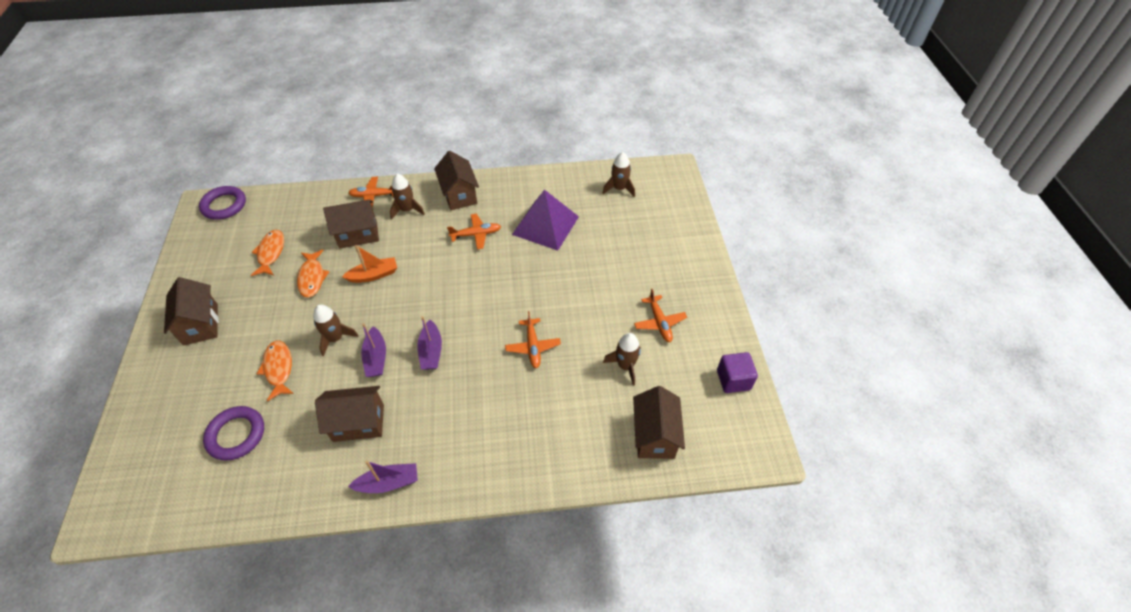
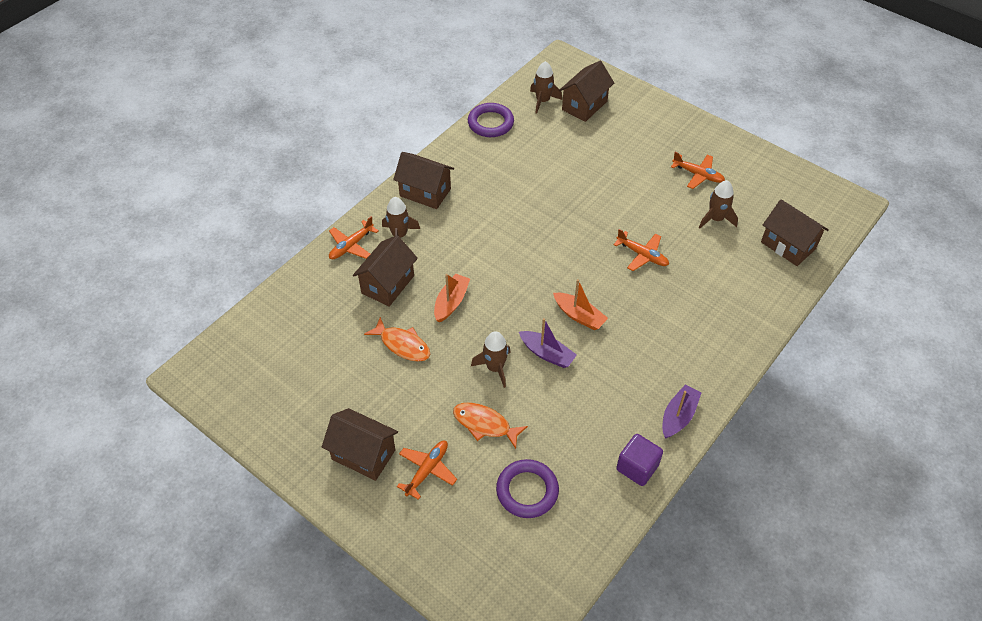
camera: 45 degrees left, 0 degrees up
(224, 205) = (216, 358): purple ring -> purple ring (490, 123)
(271, 253) = (332, 357): orange fish -> none
(358, 423) = (602, 402): brown house -> brown house (584, 105)
(431, 351) = (579, 316): purple boat -> orange boat
(476, 234) = (486, 212): orange plane -> orange plane (427, 470)
(545, 225) = (528, 166): purple pyramid -> none
(733, 380) = (786, 176): purple cube -> purple cube (637, 467)

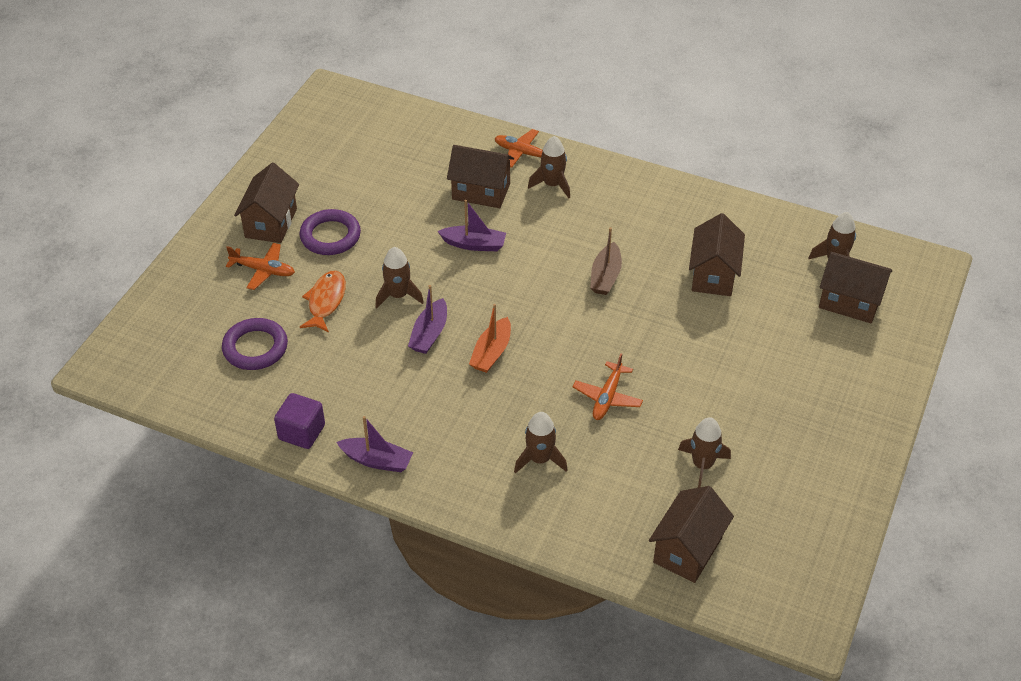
camera: 75 degrees right, 5 degrees down
(402, 345) = (406, 220): orange fish -> none
(425, 192) = (625, 190): brown house -> brown house (713, 275)
(451, 302) = (474, 244): orange boat -> purple boat
(490, 123) = (767, 221): purple ring -> purple ring (330, 236)
(517, 227) = (605, 276): none -> brown boat
(695, 309) = (540, 459): none -> brown rocket
(698, 175) = (777, 437): orange plane -> none

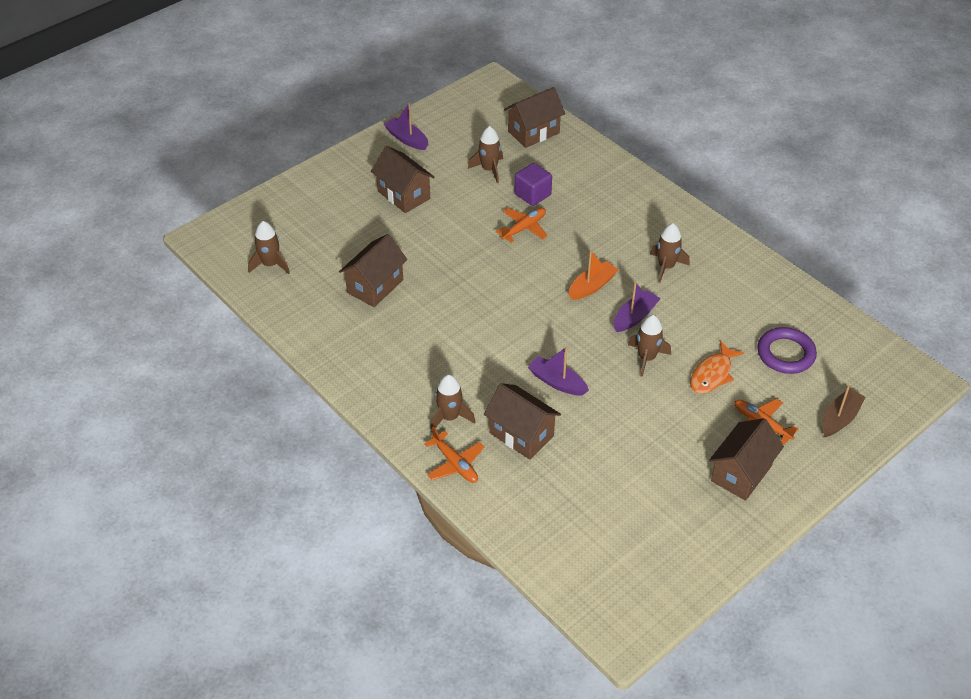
camera: 155 degrees left, 0 degrees up
(302, 432) = (764, 277): purple cube -> purple cube (532, 195)
(330, 236) = (687, 438): purple ring -> none
(377, 460) = (714, 241): purple boat -> purple boat (407, 139)
(540, 459) = (597, 206): brown rocket -> brown rocket (666, 267)
(605, 276) = (462, 315): brown boat -> brown boat (839, 418)
(849, 302) = (292, 232): brown house -> brown house (403, 195)

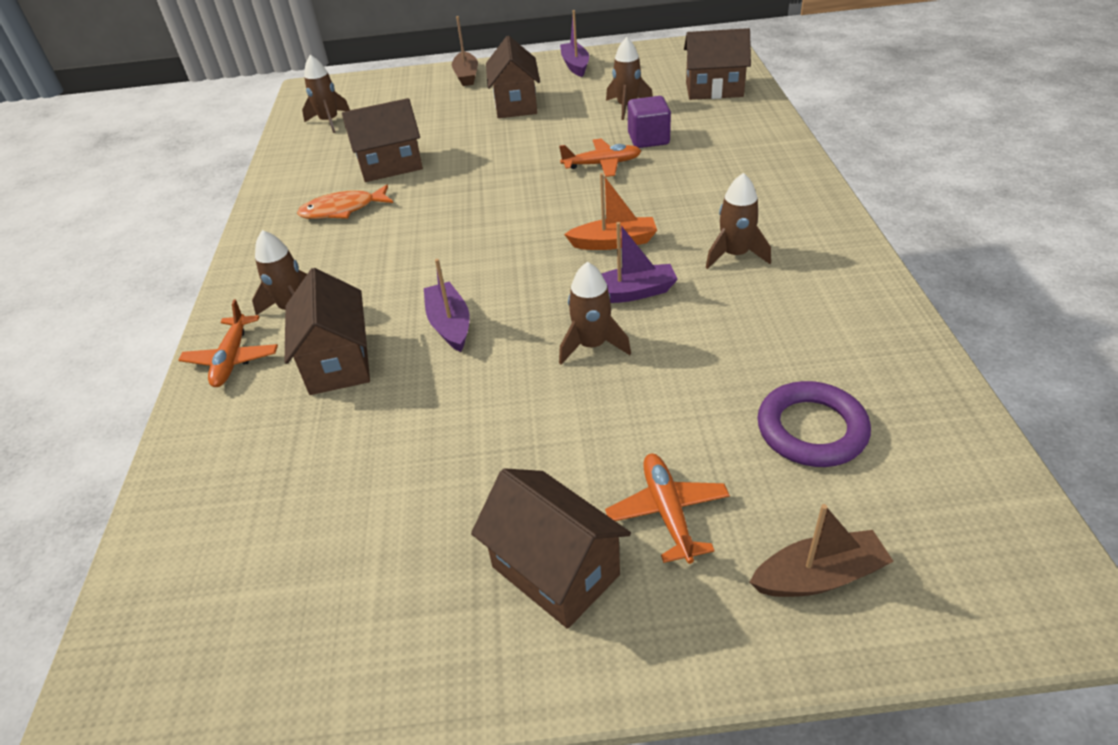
camera: 40 degrees right, 5 degrees down
(329, 178) = (466, 76): none -> brown boat
(712, 374) = (663, 406): orange fish -> orange fish (343, 210)
(741, 473) = (555, 570): brown house -> brown house turned 60 degrees clockwise

